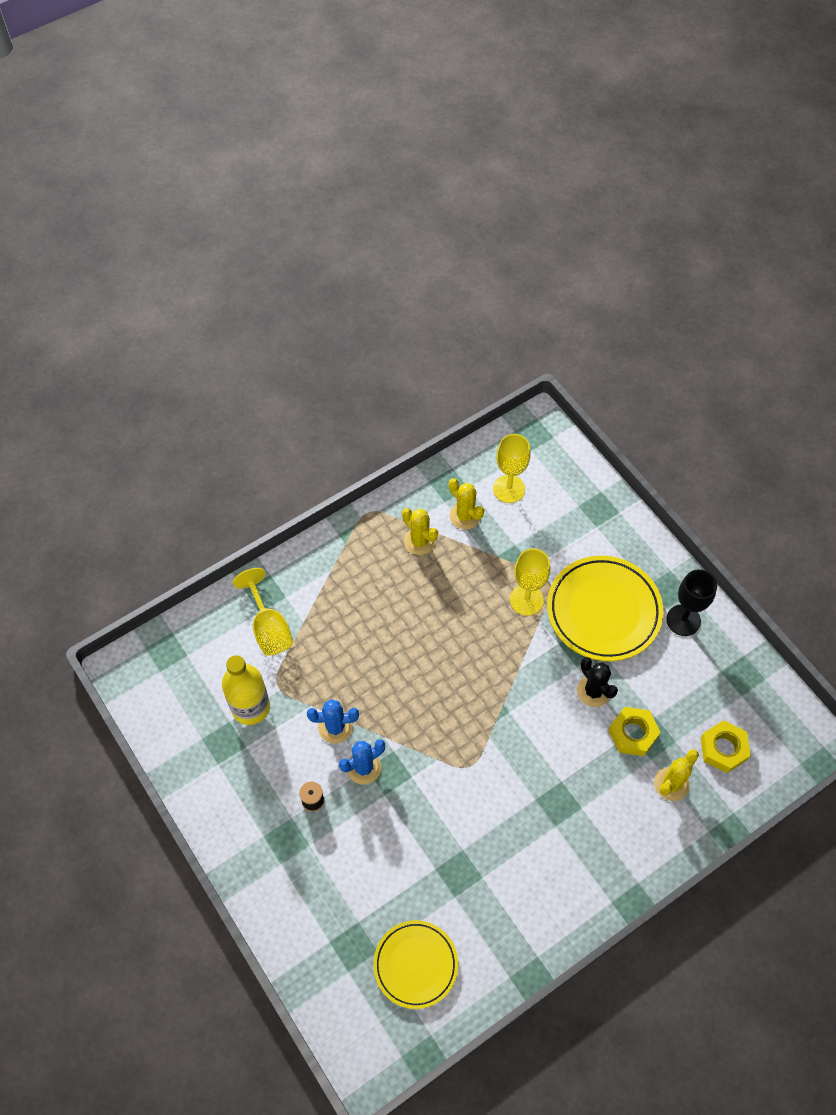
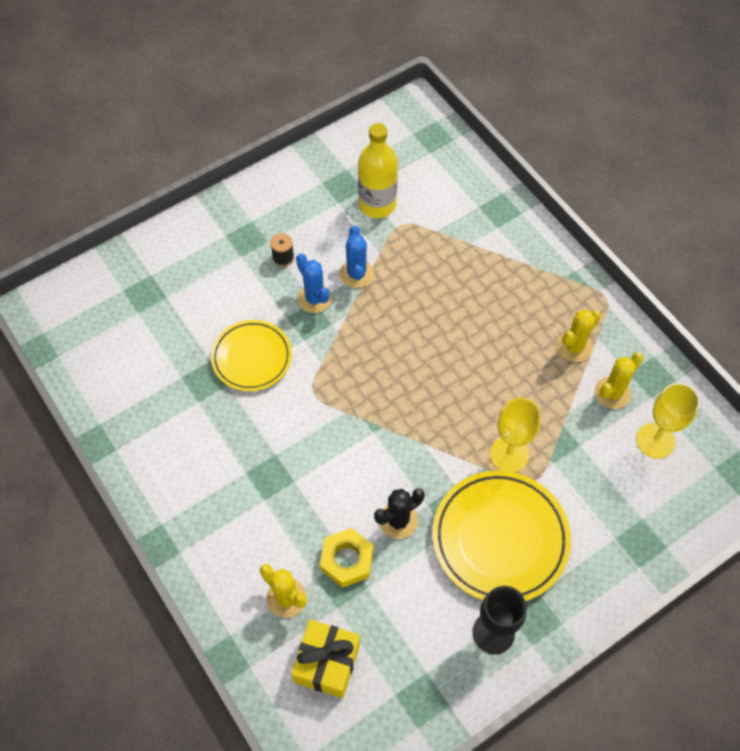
camera: 90 degrees right, 0 degrees up
(269, 627) = (462, 215): yellow goblet -> none
(415, 965) = (121, 343): yellow plate -> yellow plate (252, 358)
(723, 749) = (327, 663): yellow nut -> yellow gift

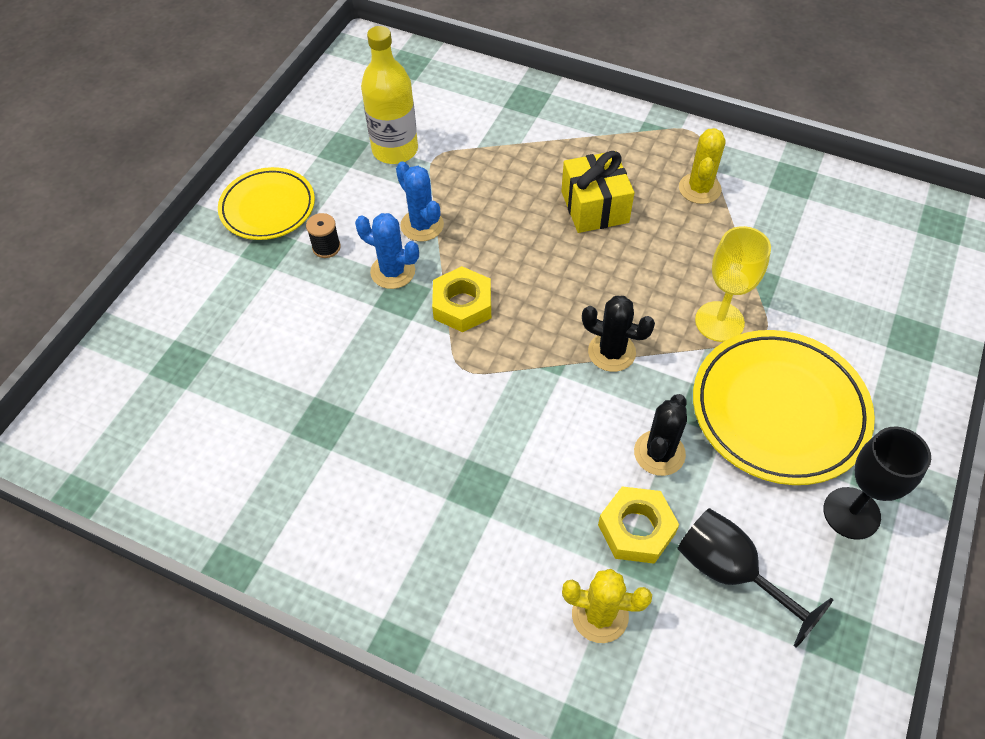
camera: 30 degrees left, 5 degrees down
(252, 358) = (363, 368): yellow plate -> yellow plate (268, 208)
(327, 663) = (703, 663): yellow gift -> yellow gift (594, 207)
(343, 347) = (462, 305): none -> yellow nut
(385, 621) = (730, 572): none -> black goblet
(418, 435) = (611, 352): none -> black cactus
(612, 393) = (769, 212): yellow cactus -> none
(655, 440) = (845, 235): yellow goblet -> none

